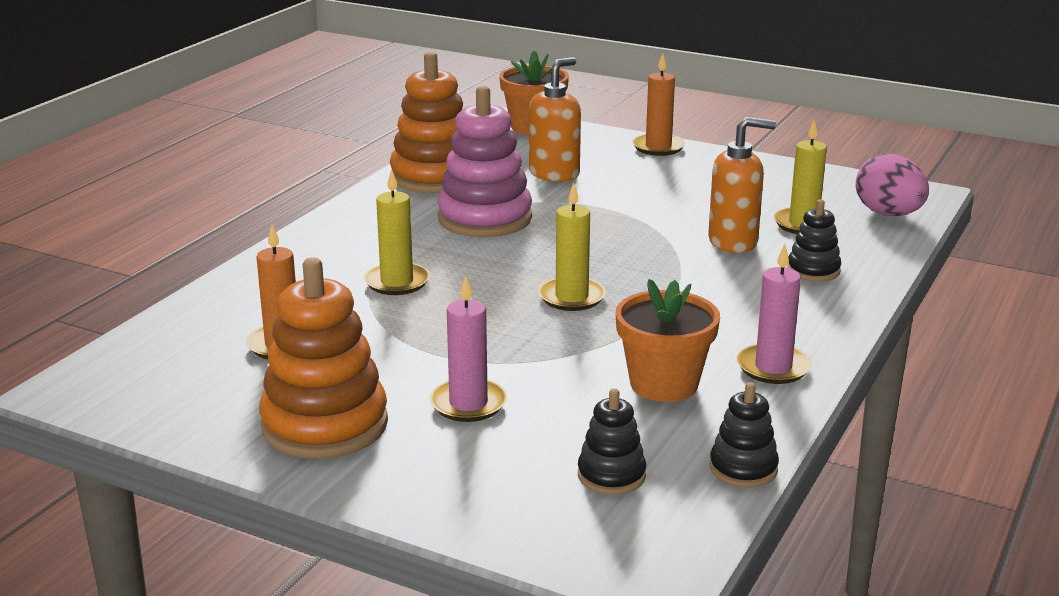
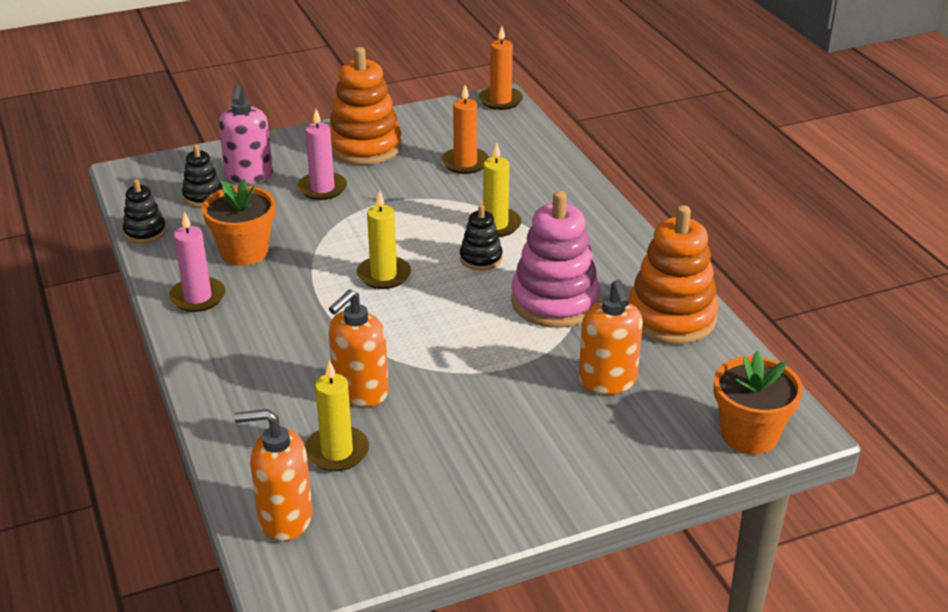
camera: 130 degrees right, 10 degrees up
(515, 470) = (249, 175): none -> pink soap dispenser
(658, 147) = (605, 483): orange candle -> orange candle (500, 100)
(813, 270) = (267, 398): black stacking toy -> black stacking toy (481, 258)
(888, 214) = (285, 519): pink egg -> orange soap dispenser

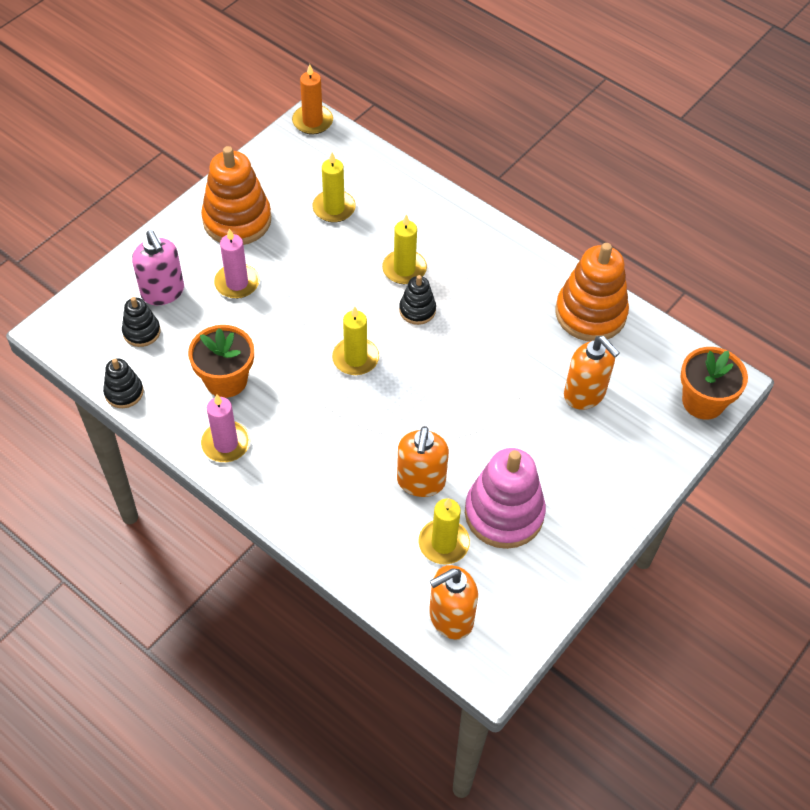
camera: 30 degrees left, 20 degrees up
(465, 163) = (334, 208): orange candle -> yellow candle
(554, 302) = (500, 332): pink stacking toy -> pink stacking toy (504, 513)

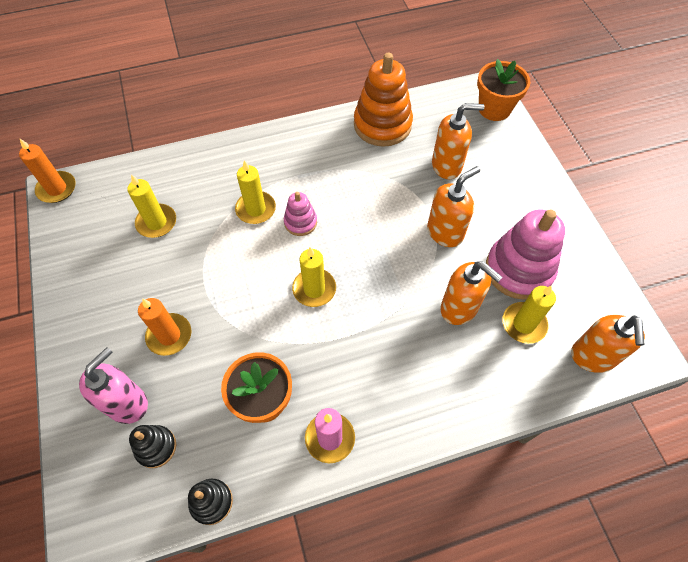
camera: 55 degrees left, 5 degrees up
(163, 292) = (127, 403): pink soap dispenser -> pink soap dispenser turned 60 degrees counterclockwise
(237, 220) = (104, 299): orange stacking toy -> none
(237, 283) = (169, 335): pink candle -> orange candle
(417, 310) = (300, 222): black stacking toy -> pink stacking toy
(499, 431) = (445, 232): none -> orange soap dispenser

